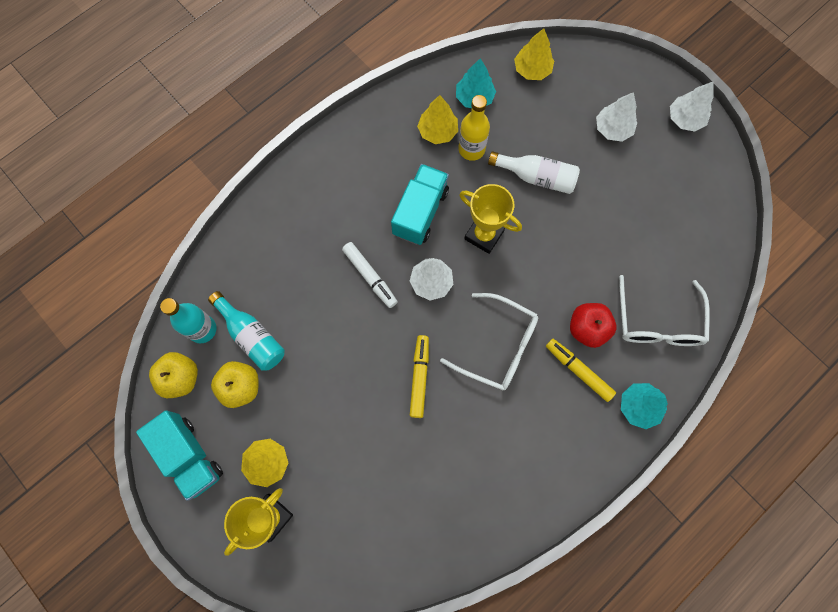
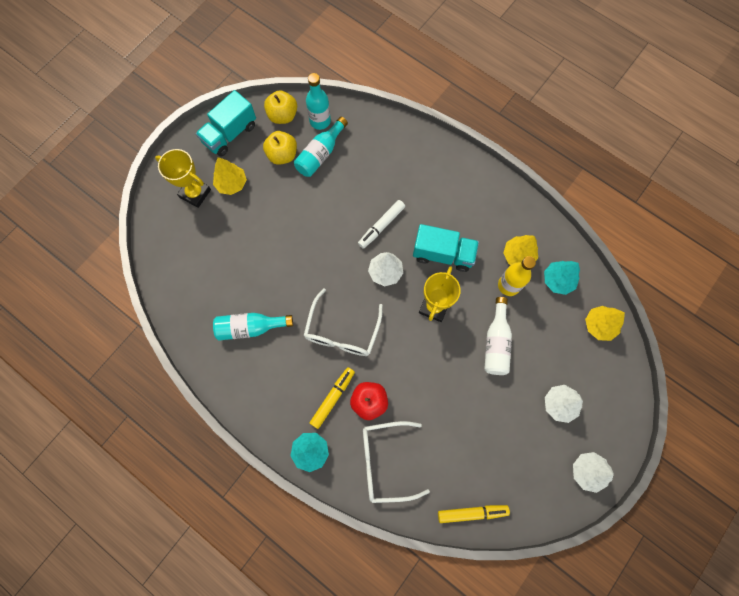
camera: 80 degrees right, 0 degrees up
(419, 377) = (308, 276): yellow marker -> yellow marker (472, 512)
(476, 461) = (250, 327): none -> turquoise bottle

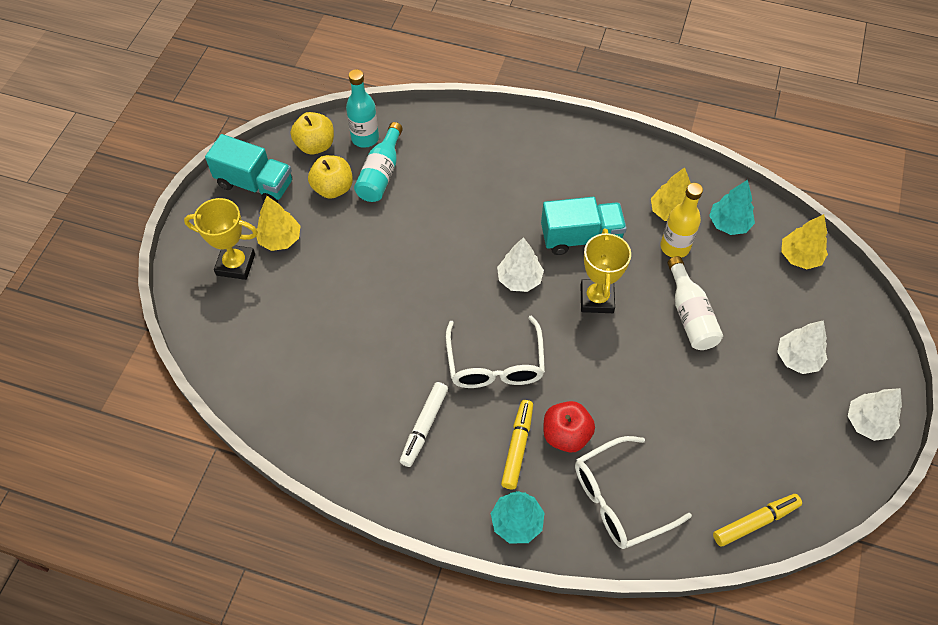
camera: 20 degrees left, 15 degrees down
(230, 134) = (255, 184): turquoise truck -> turquoise truck turned 90 degrees counterclockwise
(250, 327) = (373, 398): turquoise bottle -> none
(381, 226) = (491, 230): white marker -> white marker (424, 427)

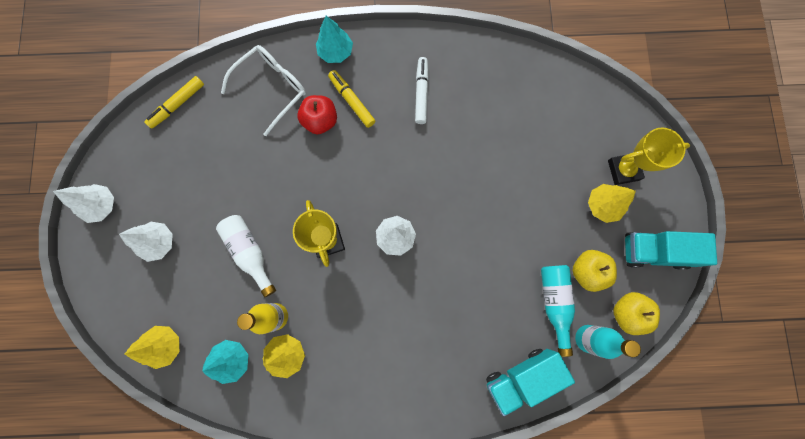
camera: 160 degrees right, 20 degrees up
(495, 364) = (389, 157): white glasses -> none
(517, 447) = (352, 101): yellow marker -> yellow marker turned 150 degrees clockwise
(580, 237) = (358, 297): turquoise truck -> turquoise truck (521, 377)

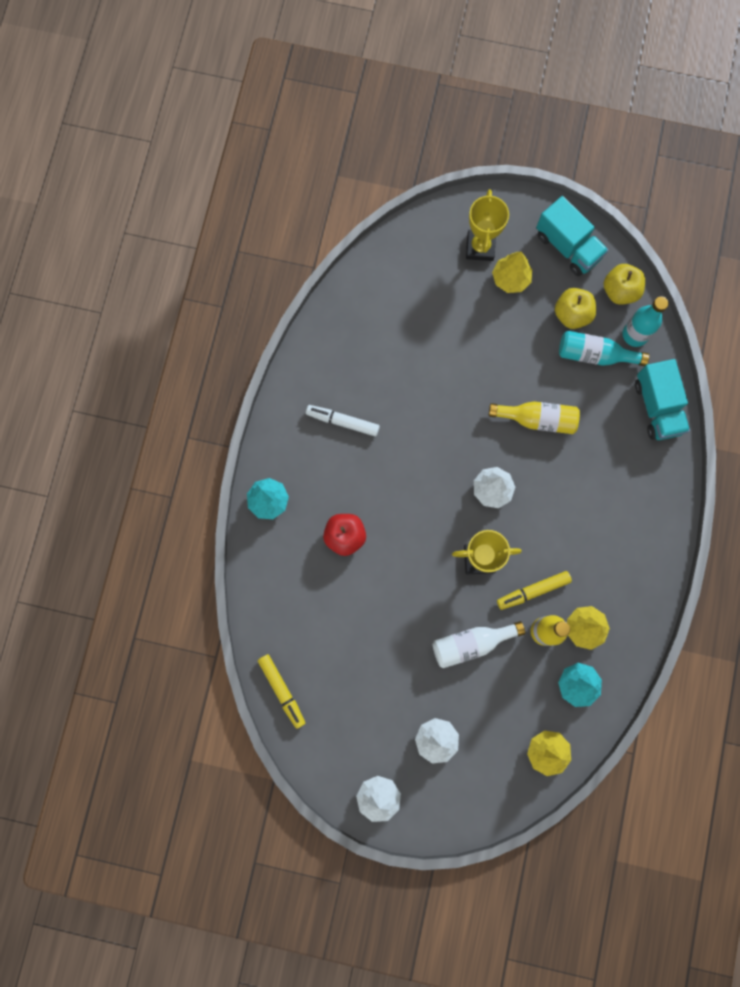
camera: 75 degrees left, 0 degrees up
(272, 89) = (292, 580): white glasses -> none
(352, 101) = (331, 497): yellow marker -> yellow marker (533, 591)
(473, 263) = (537, 419): none -> yellow bottle
(654, 251) = (567, 246): turquoise truck -> turquoise truck turned 60 degrees counterclockwise

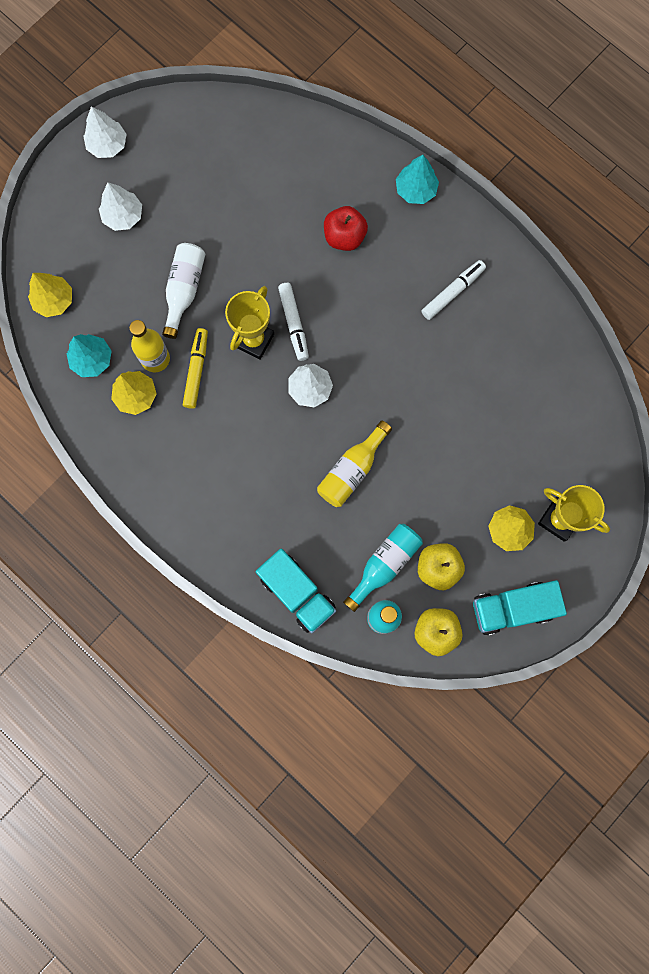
camera: 120 degrees right, 0 degrees up
(282, 690) = (242, 116): yellow marker -> none
(445, 534) = (294, 324): none -> white marker
(657, 407) = (297, 593): turquoise truck -> turquoise truck turned 150 degrees counterclockwise

